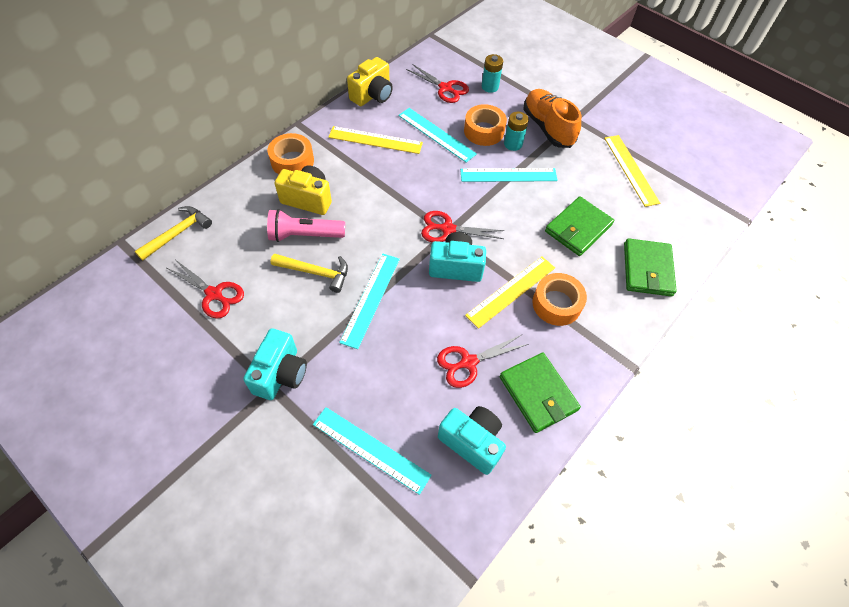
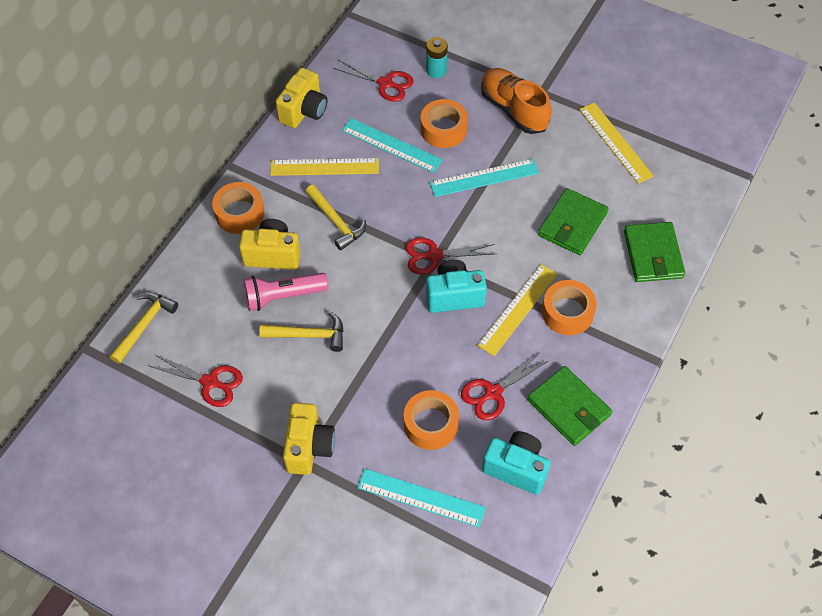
camera: 10 degrees left, 0 degrees up
(280, 374) = (309, 447): turquoise camera -> yellow camera
(370, 299) = (375, 350): turquoise ruler -> none
(371, 184) = (336, 222): none -> yellow hammer
(401, 379) = (431, 424): none -> orange tape
(513, 144) = (480, 138): turquoise battery -> none

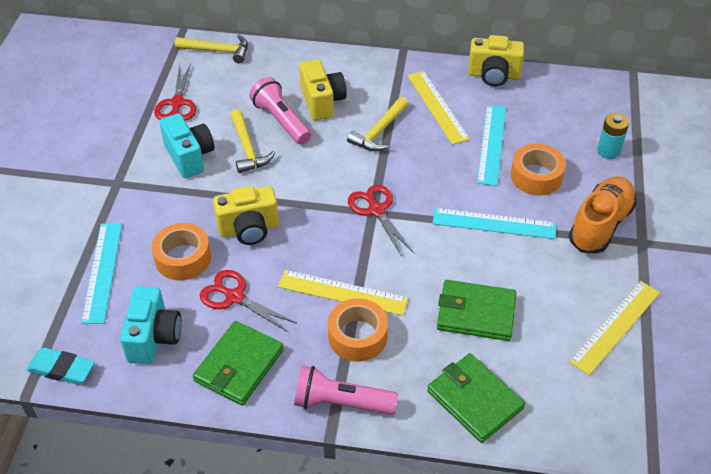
camera: 70 degrees right, 10 degrees down
(239, 213) = (355, 69): orange tape -> none
(309, 447) = (133, 181): yellow camera -> yellow camera (249, 229)
(385, 83) = (565, 119): red scissors -> none
(454, 296) = (335, 238): turquoise camera -> turquoise camera (189, 157)
(484, 178) = (494, 223): turquoise ruler -> turquoise ruler turned 45 degrees counterclockwise
(526, 553) = (61, 369): none -> turquoise eraser
(629, 344) = (340, 403): none -> pink flashlight
(653, 254) = (474, 400): green wallet -> green wallet turned 75 degrees clockwise

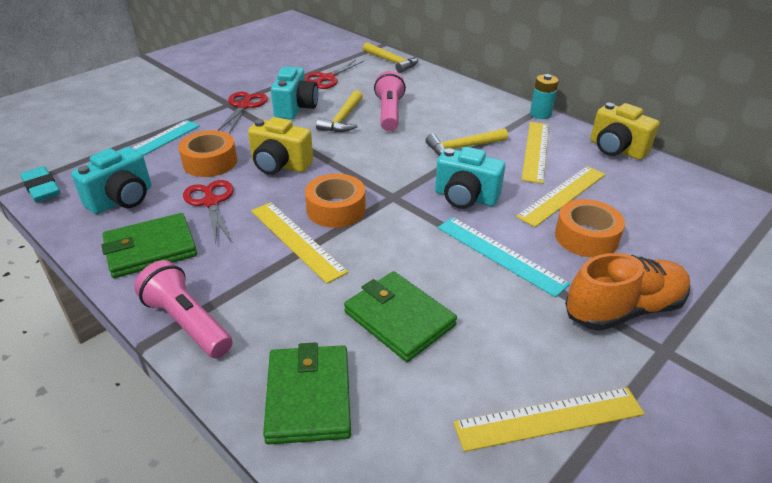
camera: 35 degrees right, 10 degrees down
(322, 102) = (436, 113): yellow camera -> none
(357, 336) = (268, 278): orange tape -> orange tape (336, 209)
(376, 210) = (397, 197): red scissors -> red scissors (244, 106)
(426, 183) = (465, 197): none -> turquoise camera
(491, 144) = (562, 195): turquoise ruler -> yellow ruler
(608, 151) = (695, 250): turquoise battery -> turquoise battery (540, 114)

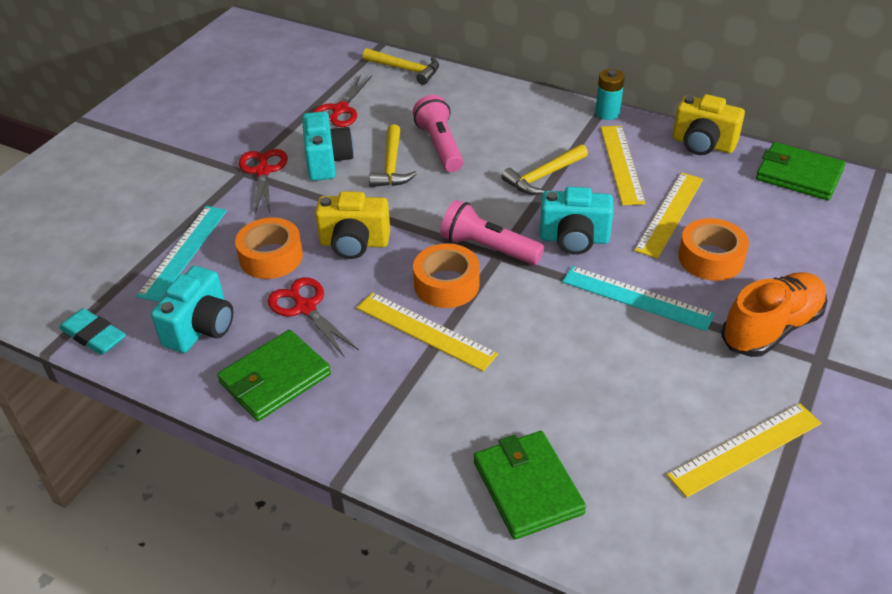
camera: 15 degrees left, 5 degrees up
(187, 322) = (367, 448): pink flashlight -> pink flashlight (488, 248)
(399, 318) = (572, 390): green wallet -> green wallet (798, 175)

